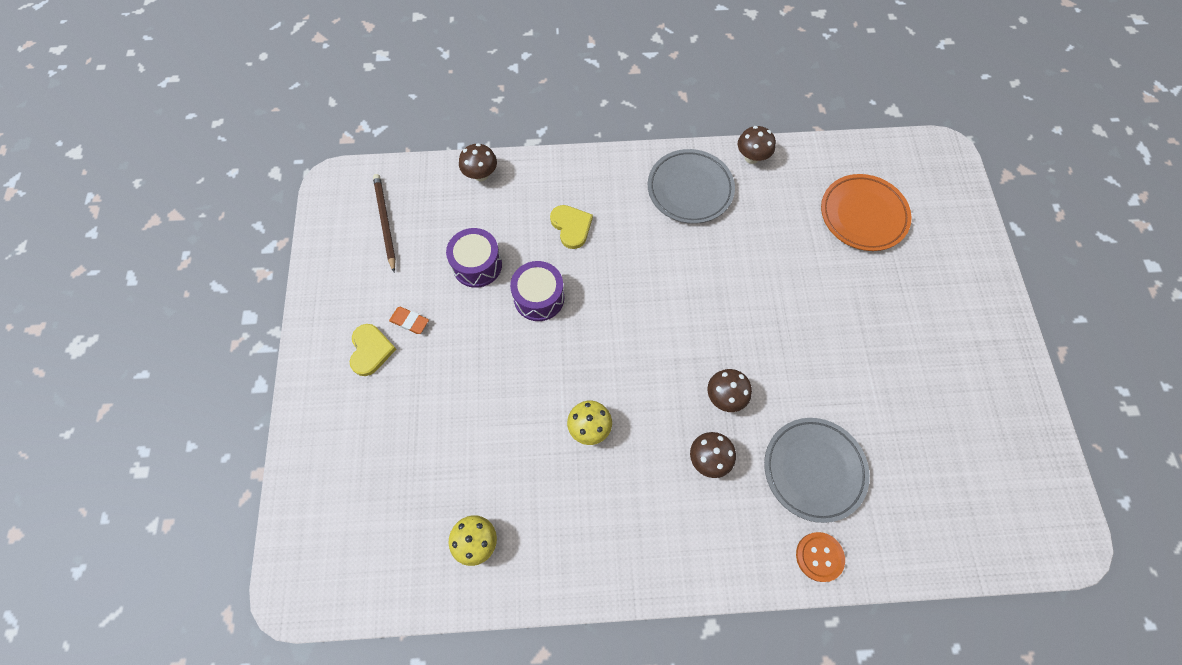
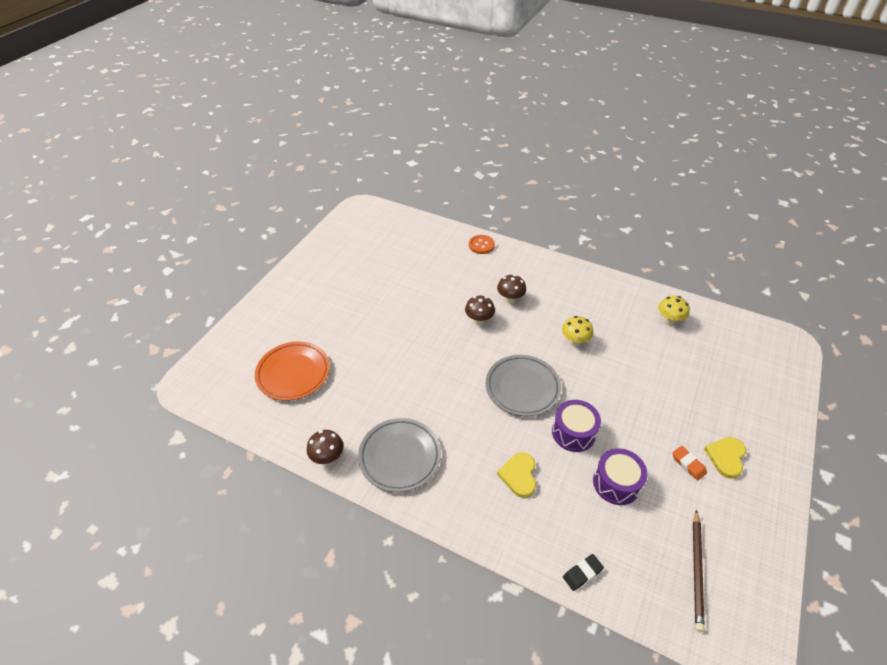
camera: 150 degrees left, 20 degrees down
(481, 175) = (582, 573): brown mushroom -> black eraser
(813, 470) = (455, 272): grey plate -> grey plate (522, 387)

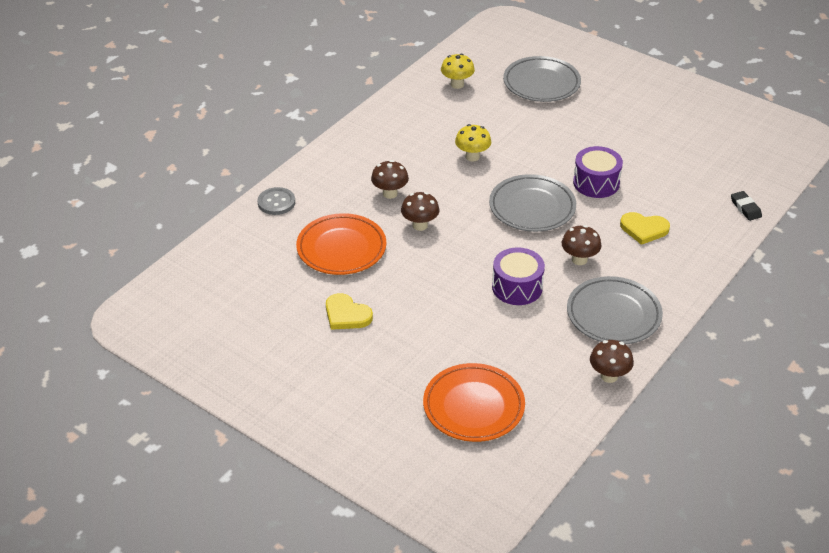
camera: 80 degrees left, 5 degrees down
(442, 283) = (341, 248): none -> orange plate
(464, 427) = (579, 259): none -> brown mushroom
(481, 245) = (276, 202): orange button -> grey button
(616, 483) = (656, 168): purple drum -> purple drum (517, 287)
(688, 464) = (639, 120): orange eraser -> none
(697, 570) = (742, 144): brown pencil -> none
(704, 379) = (541, 83): none -> grey plate
(726, 457) = (633, 97): yellow heart -> yellow heart (346, 315)

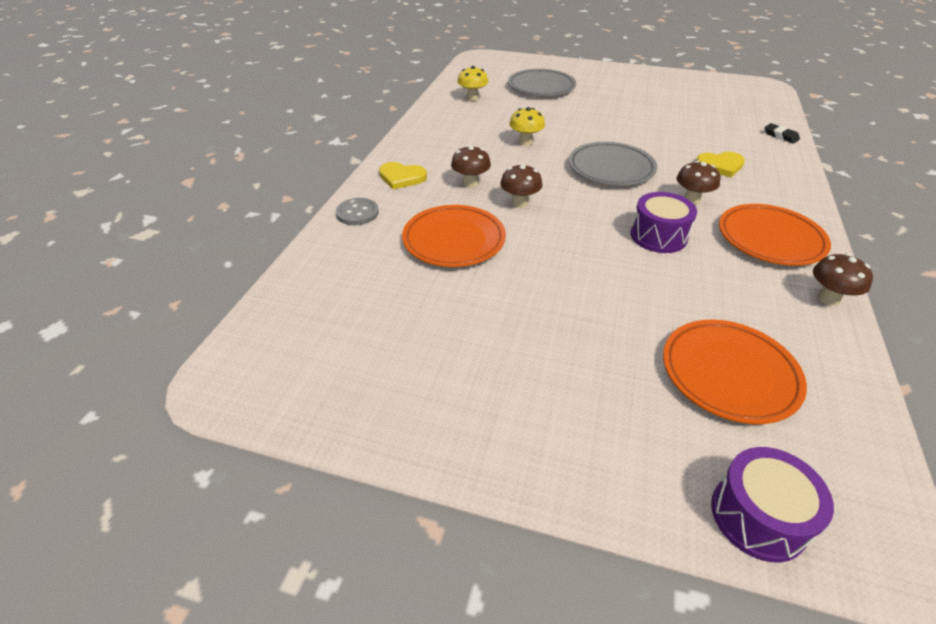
camera: 20 degrees left, 0 degrees up
(346, 315) = (504, 306): yellow heart -> yellow heart (401, 177)
(596, 183) = (647, 141): purple drum -> purple drum (758, 516)
(613, 315) = (770, 239): grey plate -> orange plate

